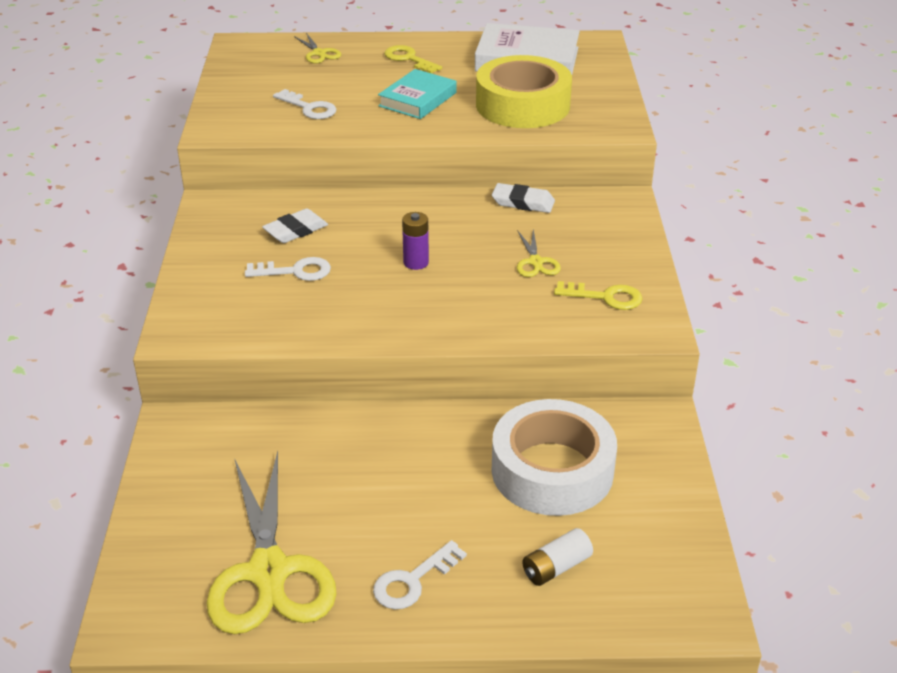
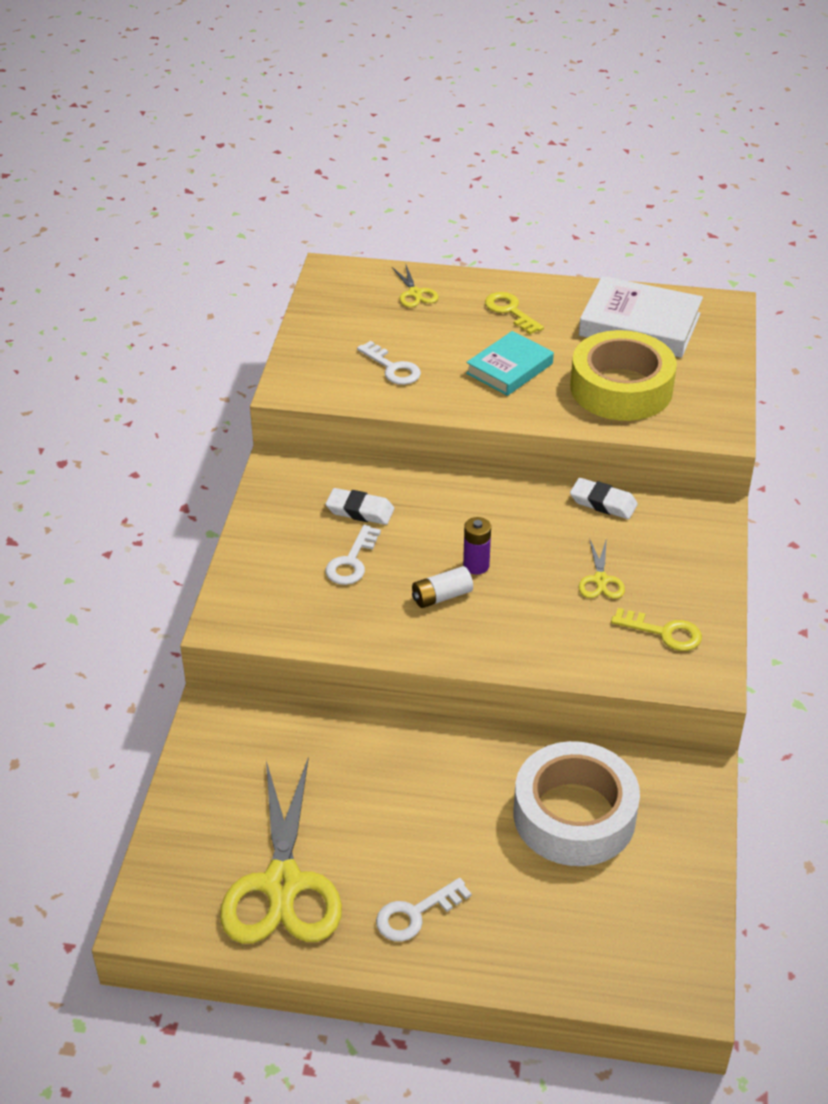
camera: 10 degrees right, 5 degrees up
(295, 271) = (351, 561): white key -> white key turned 105 degrees clockwise
(296, 230) = (360, 511): white eraser -> white eraser turned 45 degrees clockwise
(556, 567) = (556, 920): white battery -> white battery (441, 596)

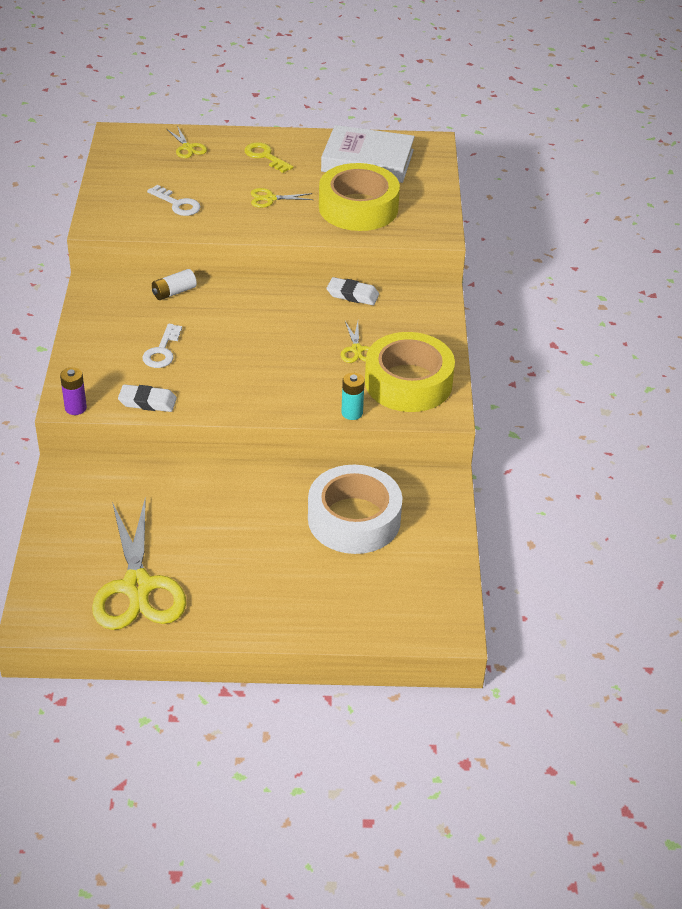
camera: 10 degrees left, 0 degrees up
(360, 511) = (163, 314): white eraser -> white eraser (147, 402)
(416, 914) = (242, 597): white key -> none
(441, 596) = (236, 370): white battery -> white battery (174, 292)
(476, 565) = (260, 346): purple battery -> purple battery (75, 408)
(509, 368) = (270, 198): turquoise book -> yellow scissors
(585, 670) = (352, 413): none -> turquoise battery
(663, 632) = (408, 382): yellow key -> yellow tape

